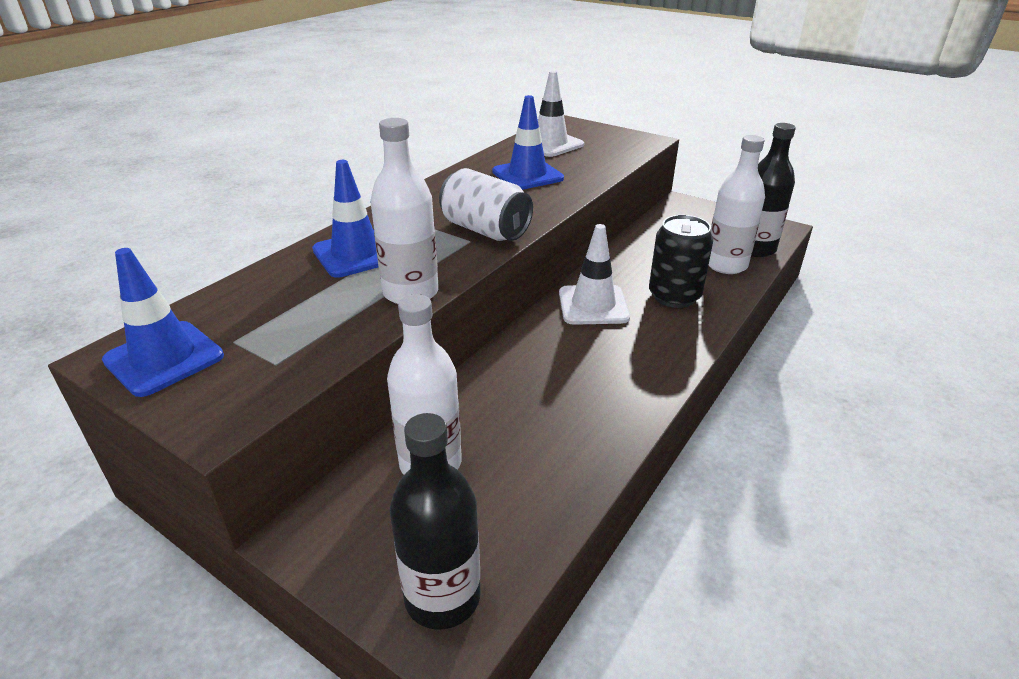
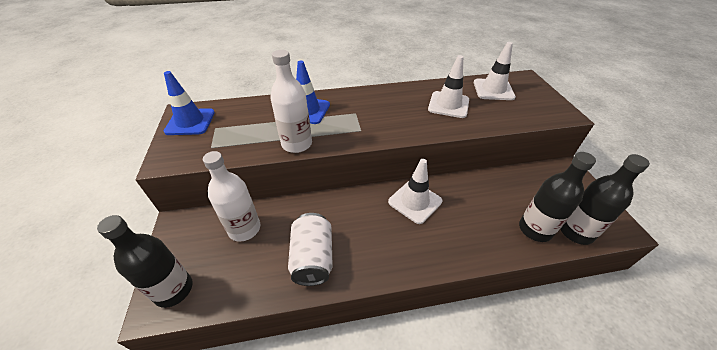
camera: 45 degrees right, 10 degrees up
(485, 230) = (376, 128): white can -> white can (313, 258)
(527, 175) = (448, 105): blue traffic cone -> white traffic cone
(674, 296) = (468, 227): black can -> none
(726, 265) = (535, 229): white bottle -> black bottle

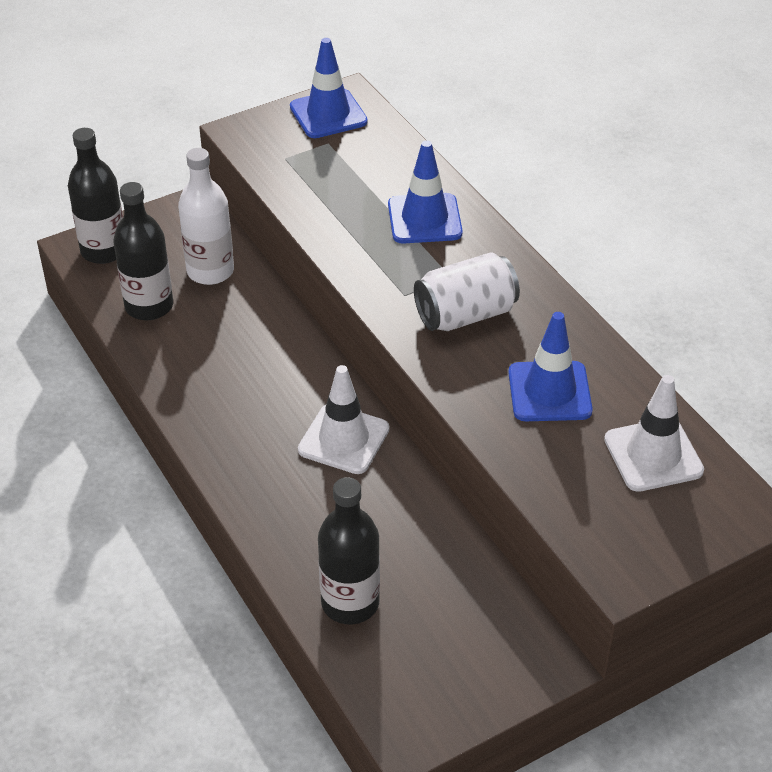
camera: 70 degrees right, 0 degrees up
(297, 144) = (334, 236): white bottle -> none
(313, 258) = (191, 353): white can -> white can (465, 314)
(448, 105) = (549, 392): white traffic cone -> blue traffic cone
(575, 232) = (369, 661): black bottle -> black bottle (149, 306)

